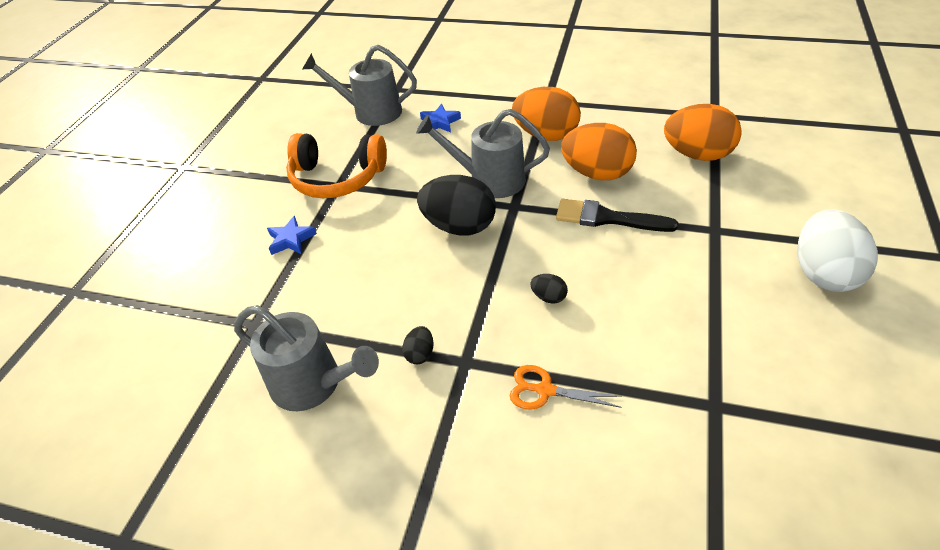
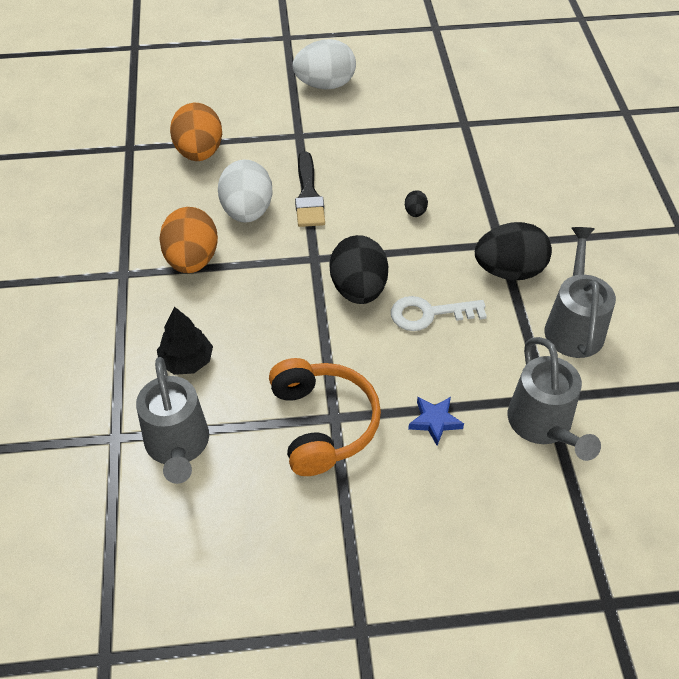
camera: 115 degrees left, 5 degrees up
(401, 268) = (429, 314): none -> white key
(420, 354) = (509, 271): black egg -> black egg, size x2.32
(440, 122) = (187, 361): blue star -> black tree
(489, 180) = (282, 286): grey watering can -> grey watering can (543, 425)
(545, 390) = (499, 197): orange scissors -> none
(596, 173) = (247, 211): orange egg -> white egg

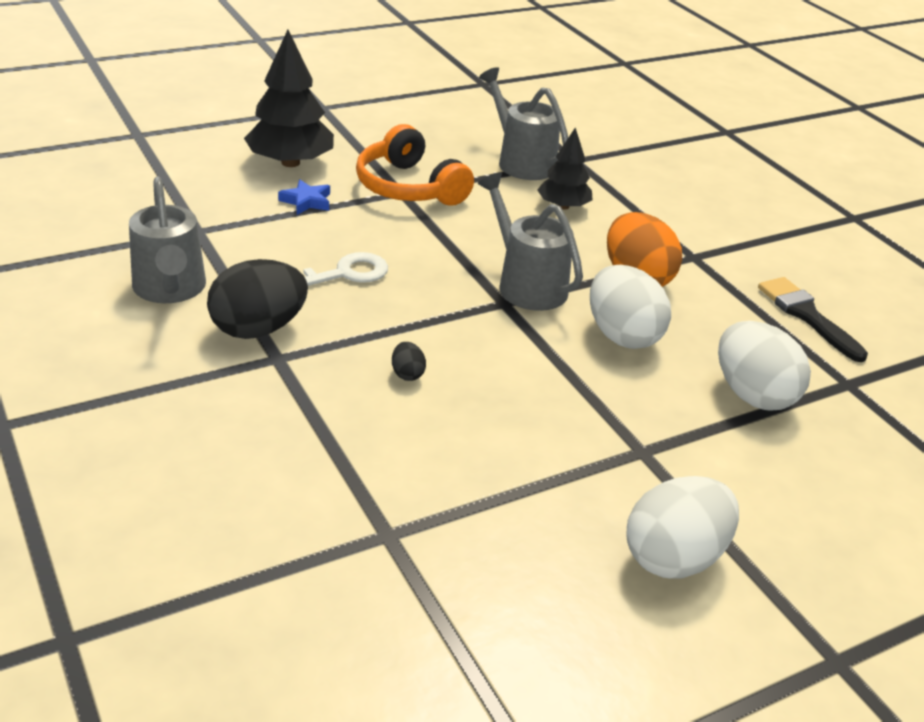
camera: 155 degrees right, 15 degrees down
(199, 153) = (753, 395): orange egg -> white egg
(308, 195) = (562, 369): black brush -> black brush (807, 316)
(358, 289) = (434, 282): black egg -> none
(434, 498) = (290, 162): none -> black tree
(543, 425) = (199, 212): grey watering can -> grey watering can (526, 284)

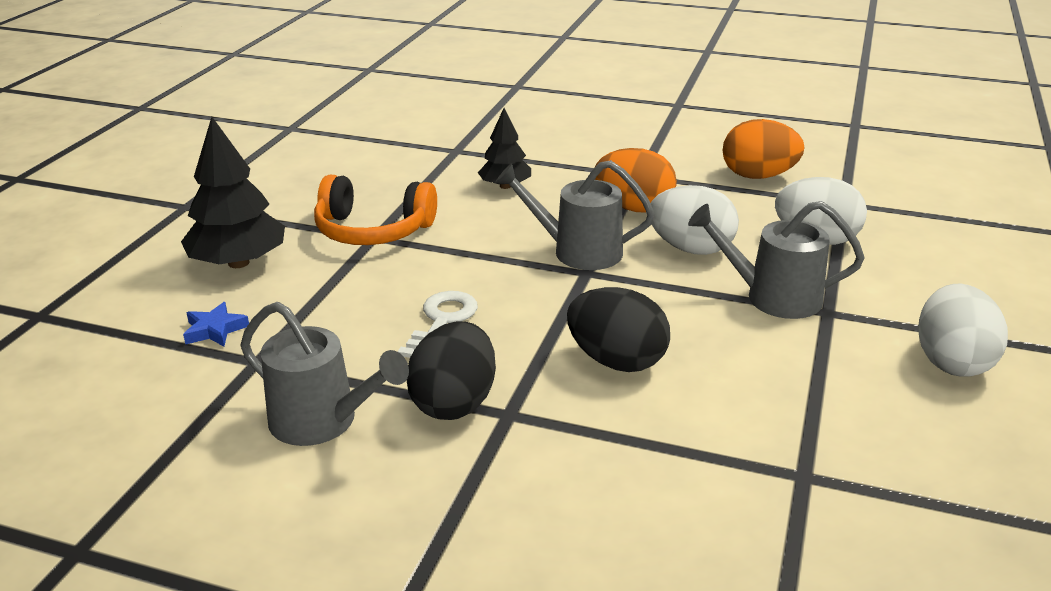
camera: 40 degrees left, 5 degrees down
(306, 201) = (310, 285): blue star -> blue star (215, 330)
(407, 374) = (616, 361): black egg -> black egg, size x2.32
(521, 162) = (421, 170): grey watering can -> grey watering can (773, 297)
(807, 316) = (758, 176): black brush -> orange egg

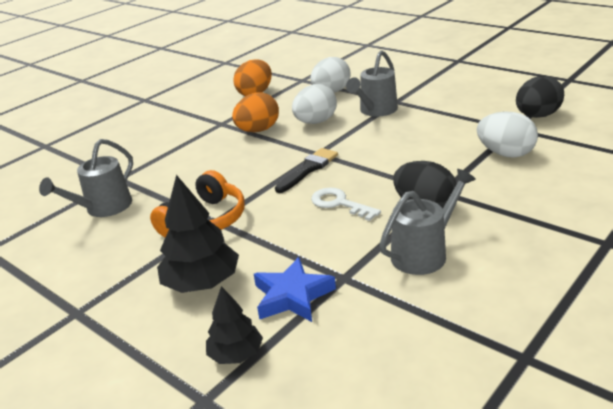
camera: 65 degrees left, 0 degrees up
(215, 330) = (292, 296): blue star -> blue star, size x1.72
(505, 186) = (191, 166): black tree -> black tree (236, 354)
(533, 275) = (308, 169): none -> black brush
(578, 251) = (293, 153): grey watering can -> grey watering can (104, 208)
(616, 361) = (409, 156): black egg -> black egg (537, 116)
(952, 362) = (448, 85): white egg -> white egg (505, 154)

